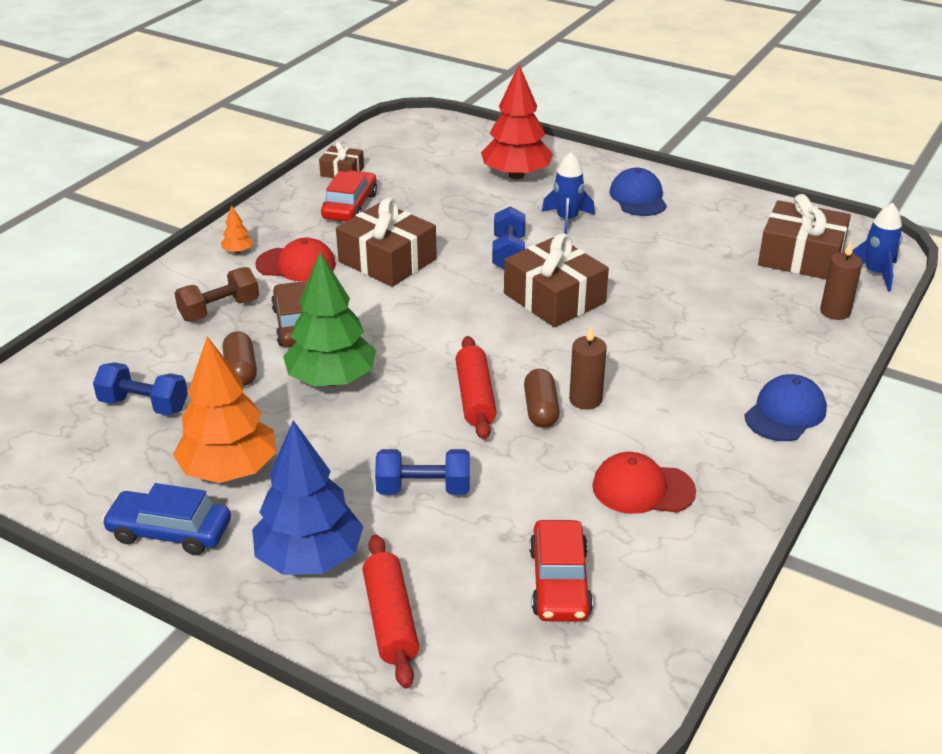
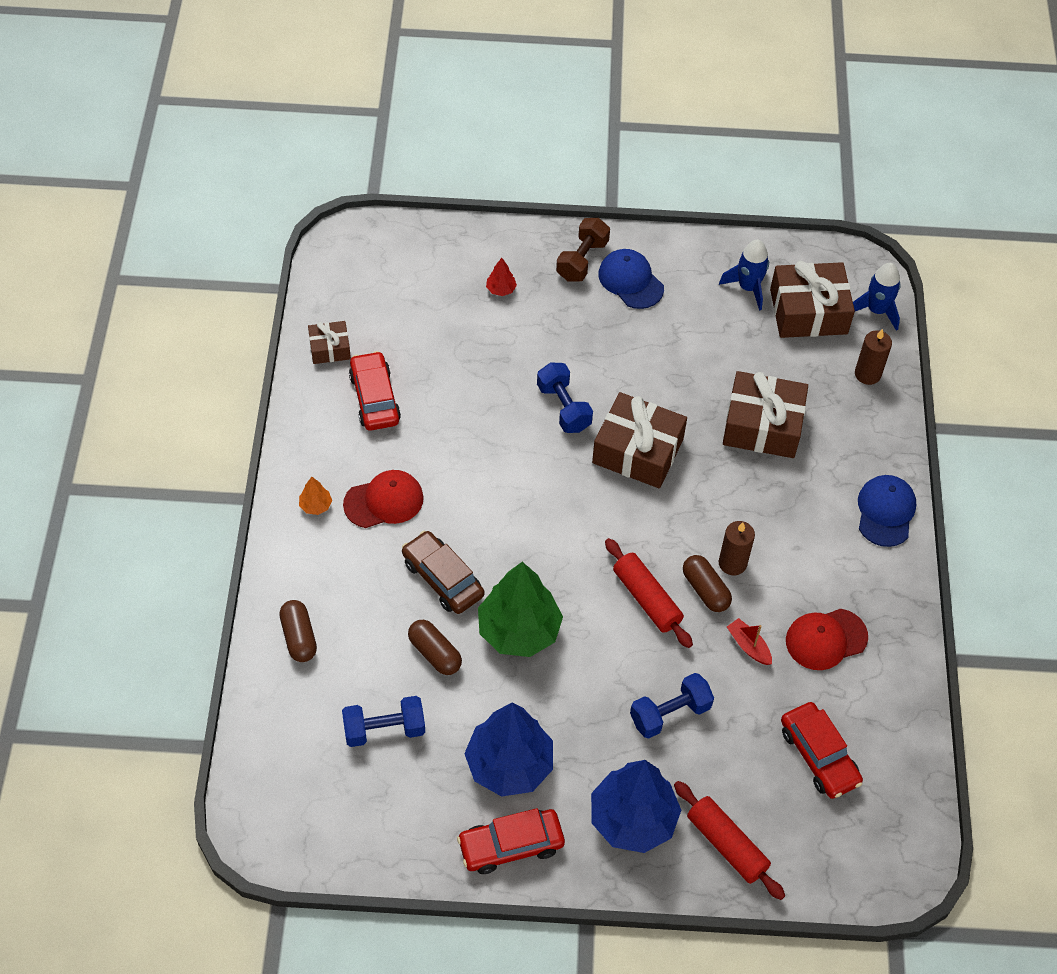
camera: 30 degrees left, 20 degrees up
(138, 323) = (299, 637): none -> brown capsule
(170, 531) = (511, 845): blue car -> red car
(219, 310) = (359, 589): brown dumbbell -> brown dumbbell (582, 260)
(229, 470) = (509, 765): orange tree -> blue tree
(387, 260) = (462, 461): brown gift -> brown gift (762, 425)
(516, 175) = (501, 289): red tree -> red tree, size x0.41
(552, 466) = (748, 646): none -> red boat
(567, 220) = (586, 339): blue rocket -> blue rocket (748, 288)

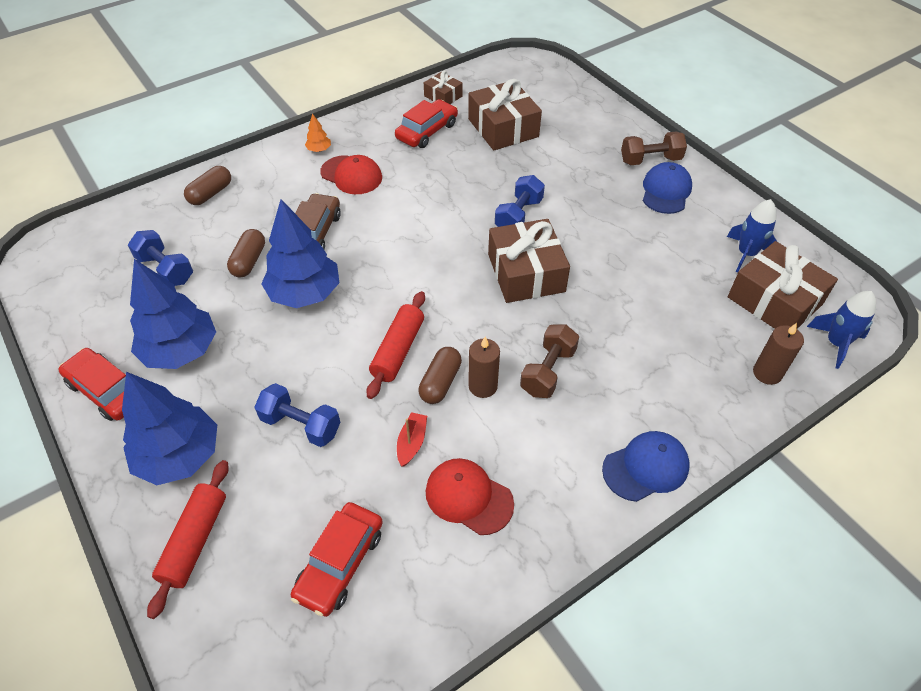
camera: 55 degrees right, 5 degrees down
(501, 289) = (577, 138): red tree -> none
(519, 631) = (305, 293): green tree -> blue tree
(753, 510) = (548, 371): none -> brown dumbbell
(762, 425) = (633, 332): brown gift -> brown gift (503, 128)

